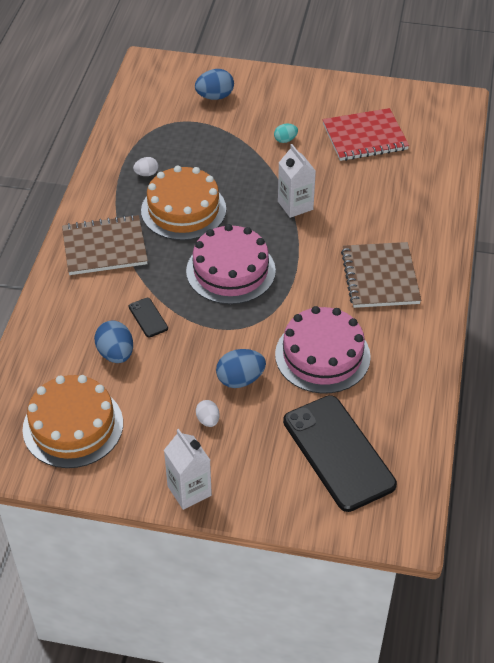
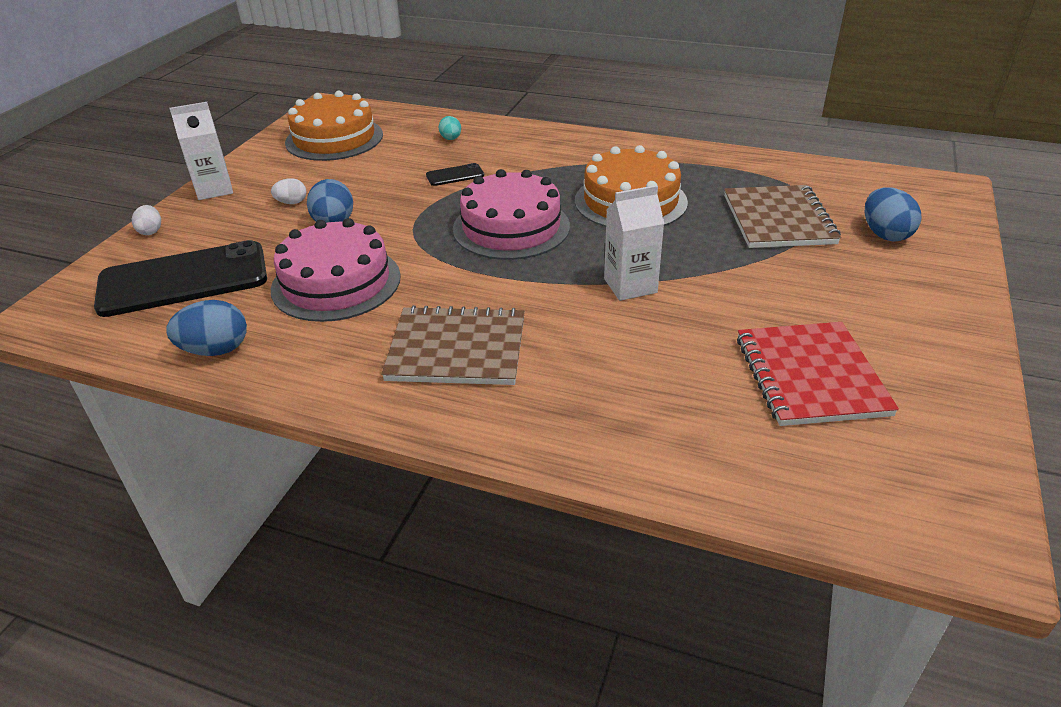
camera: 100 degrees right, 10 degrees down
(104, 247) = (573, 154): brown notebook -> brown notebook (778, 219)
(116, 354) = (412, 158): blue egg -> blue egg (216, 350)
(146, 174) = (701, 180): white egg -> white egg (151, 231)
(285, 140) = (788, 289): turquoise egg -> turquoise egg (451, 139)

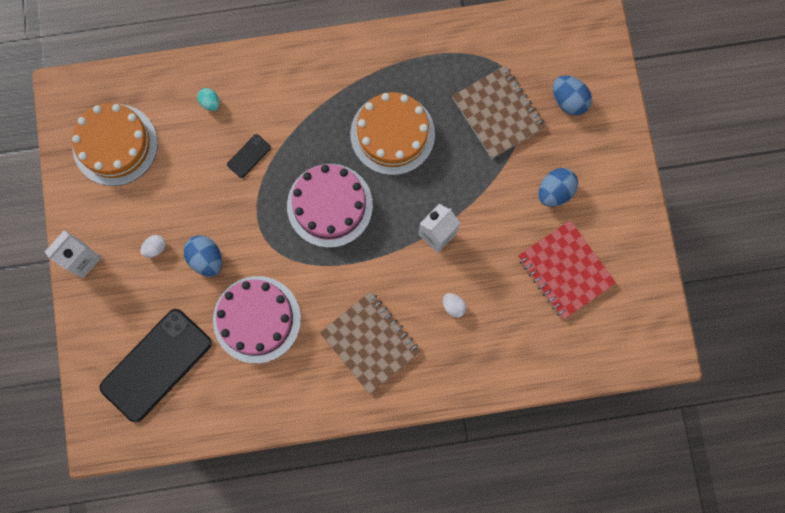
camera: 30 degrees left, 40 degrees up
(151, 231) = (84, 329): white egg -> white egg (453, 306)
(216, 350) = (234, 412): blue egg -> blue egg (555, 191)
(457, 349) = (370, 342): brown notebook -> brown notebook turned 75 degrees clockwise

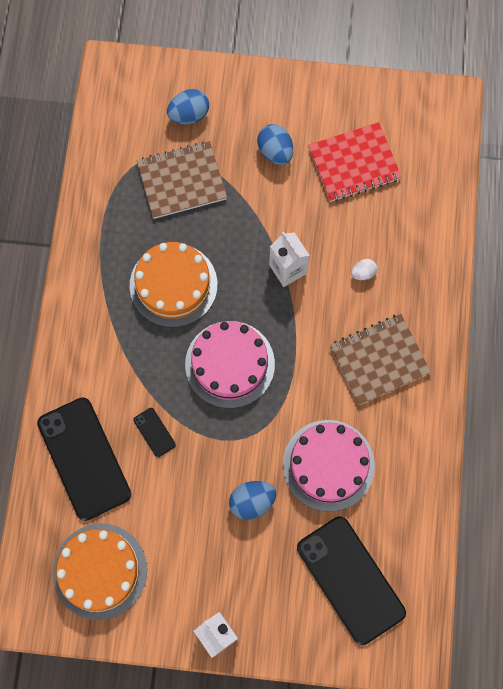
camera: 75 degrees left, 5 degrees down
(155, 248) = (226, 553): white egg -> none
(210, 103) = (84, 458): turquoise egg -> black phone

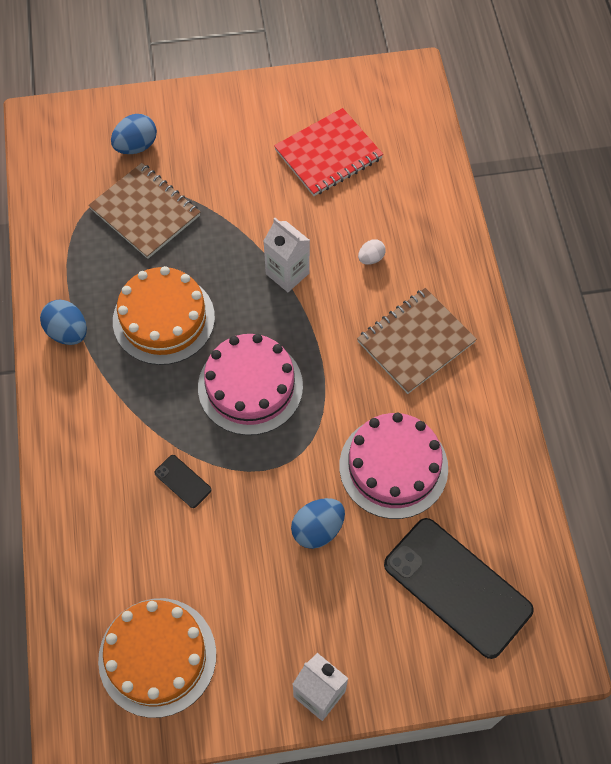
camera: 15 degrees left, 10 degrees down
(84, 458) = (106, 531): black phone -> none
(181, 181) = (145, 212): brown notebook -> brown notebook turned 75 degrees clockwise
(275, 152) = (240, 161): blue egg -> blue egg (68, 332)

